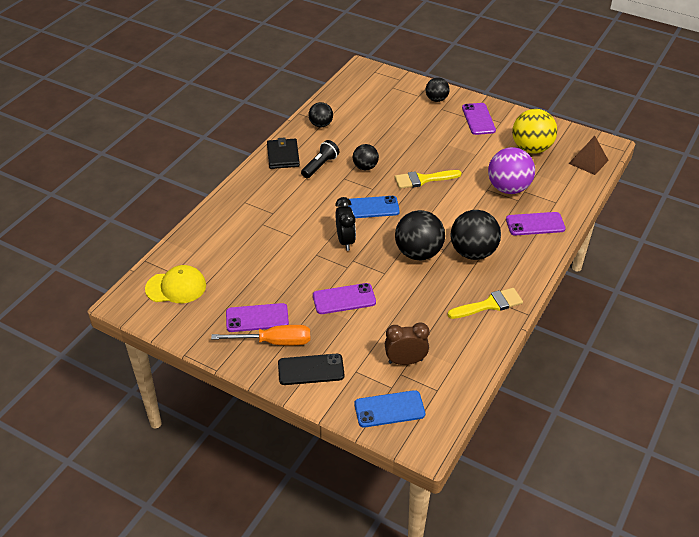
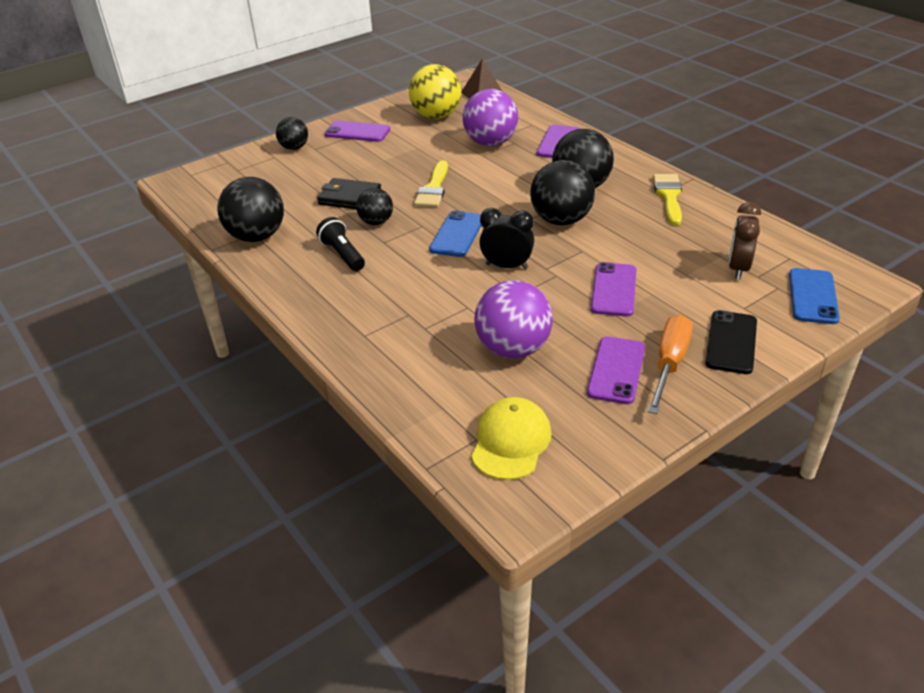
camera: 65 degrees left, 5 degrees down
(258, 267) = (513, 349): none -> purple ball
(283, 156) = (293, 281): black wallet -> black wallet (350, 197)
(321, 125) = (257, 236): black ball -> black ball, size x1.72

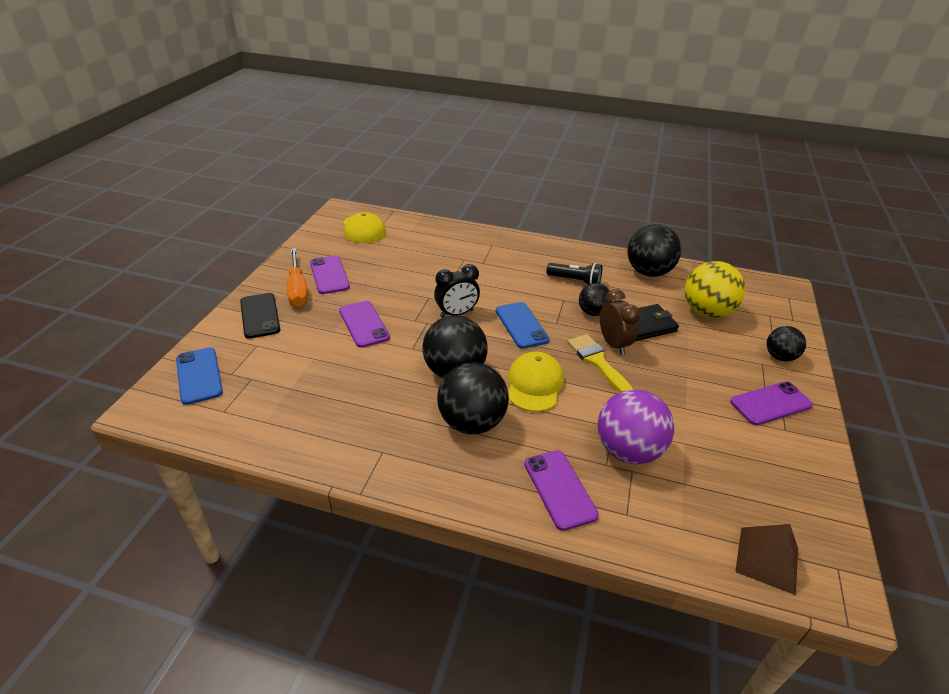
camera: 140 degrees right, 0 degrees up
(436, 116) = (745, 473): yellow ball -> yellow ball (706, 312)
(505, 192) = (534, 384): none -> yellow cap
(513, 349) = (400, 266): purple ball -> none
(669, 196) = (373, 448): yellow brush -> none
(738, 268) = (270, 380): brown clock -> brown clock (613, 344)

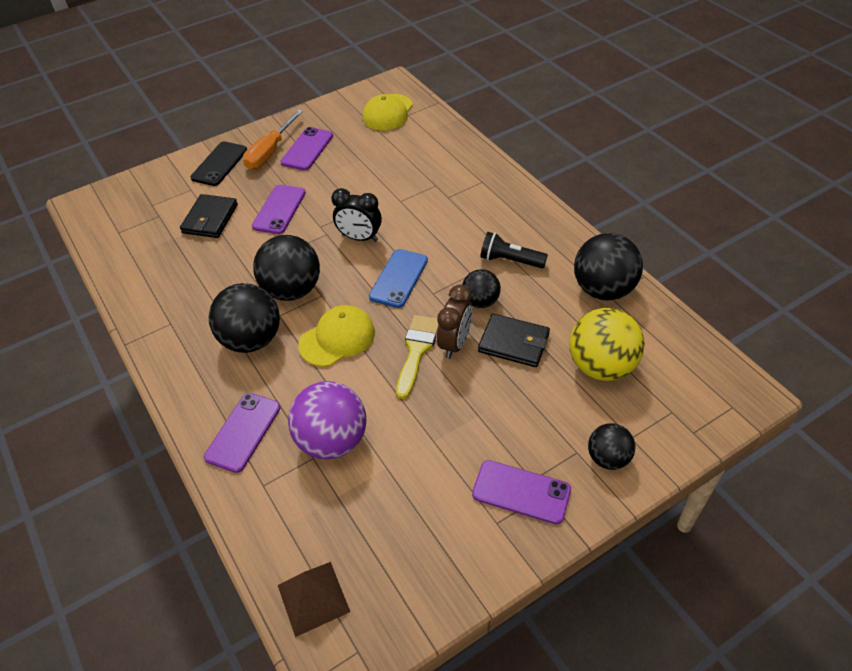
camera: 45 degrees right, 10 degrees up
(199, 376) = (133, 195): blue phone -> none
(308, 358) = (210, 219): none -> black wallet
(575, 281) = (510, 260): black flashlight -> black flashlight turned 135 degrees clockwise

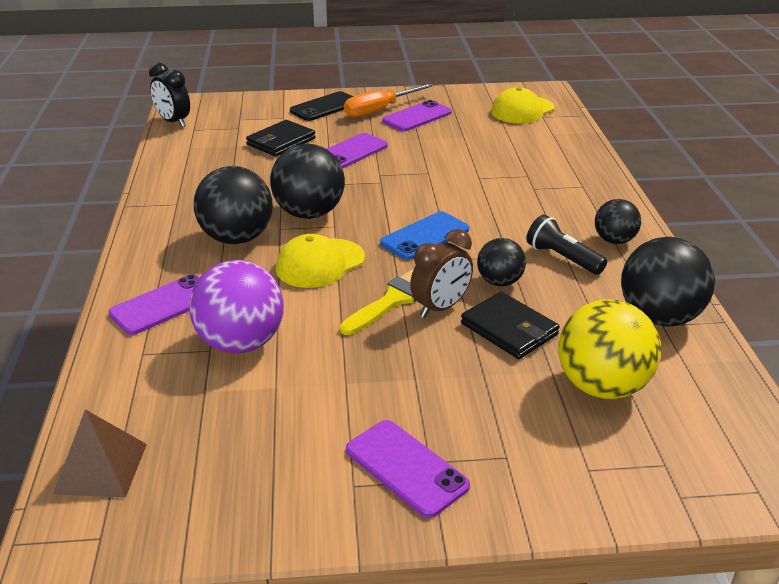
camera: 25 degrees right, 15 degrees down
(337, 338) = (320, 263): yellow cap -> yellow cap turned 150 degrees clockwise
(359, 238) = (411, 194): black clock -> black clock (174, 122)
(608, 458) = (541, 478): black ball -> black ball (614, 240)

